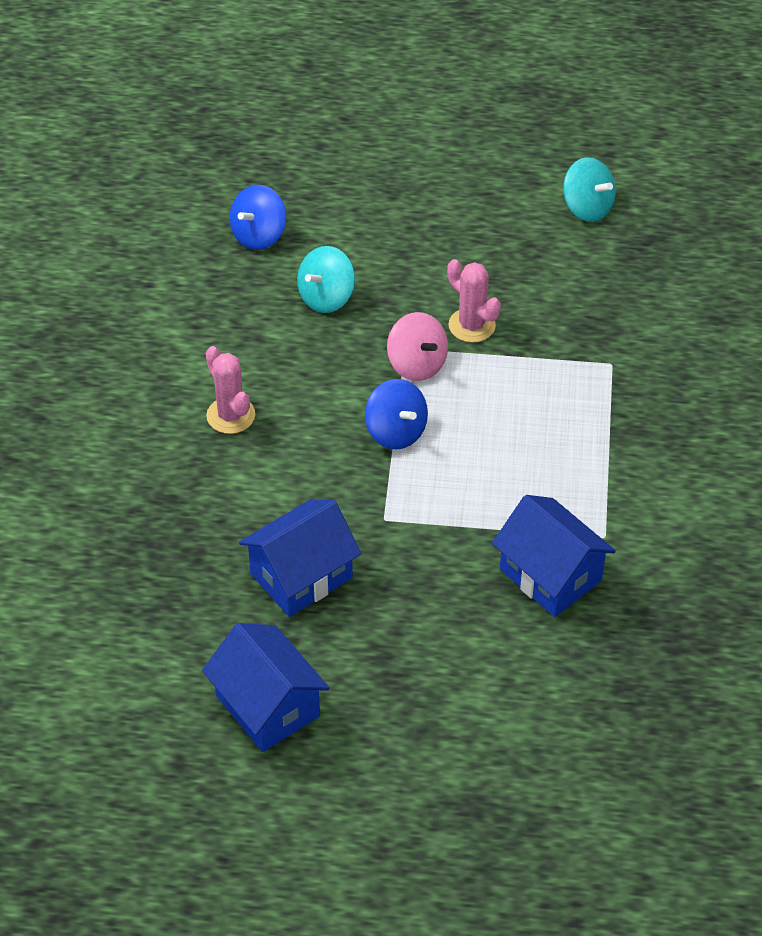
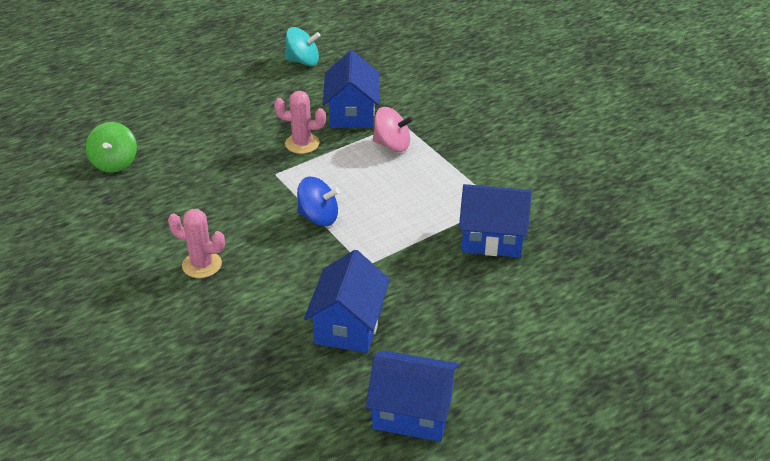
camera: 40 degrees left, 10 degrees down
(259, 235) = (114, 163): blue spinning top -> green spinning top
(326, 297) = (195, 172): turquoise spinning top -> none
(417, 364) = (291, 178): pink spinning top -> pink spinning top (392, 145)
(568, 316) = (352, 113): none -> blue house

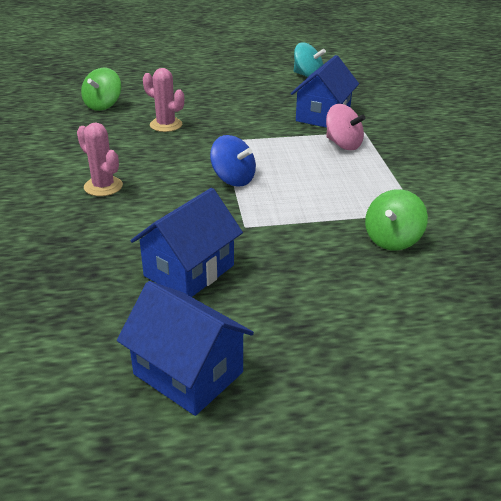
camera: 25 degrees right, 5 degrees down
(302, 143) = (262, 126): pink cactus -> pink cactus (166, 125)
(492, 238) = (392, 239): blue house -> green spinning top

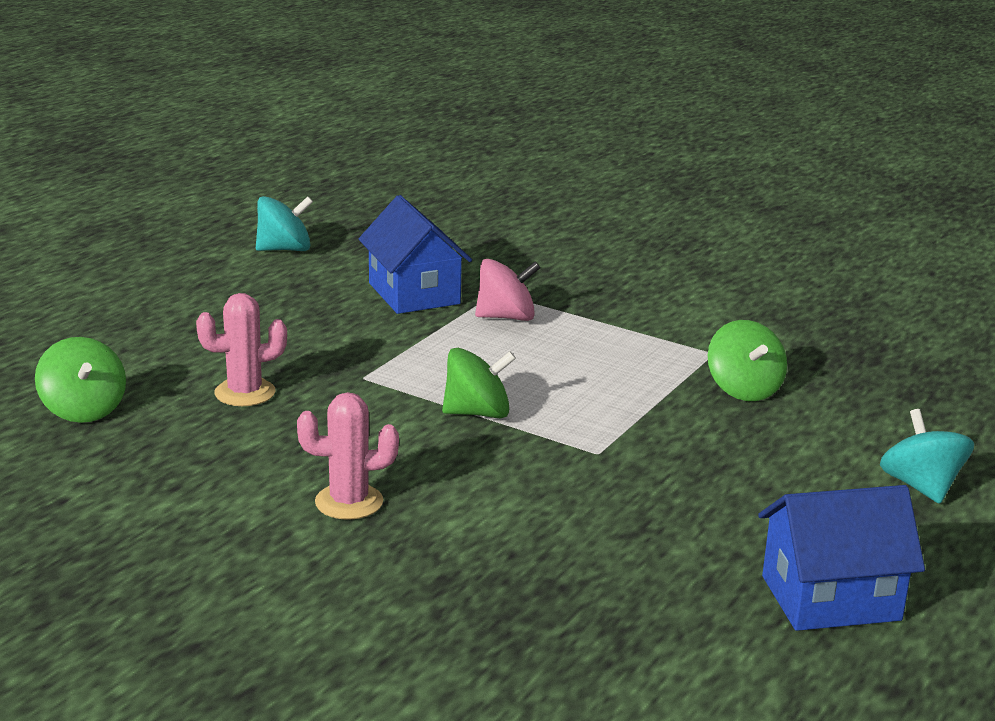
camera: 50 degrees left, 10 degrees down
(189, 270) = (643, 523): blue house -> none
(233, 179) = (477, 413): blue spinning top -> green spinning top
(381, 356) = (921, 487): none -> turquoise spinning top

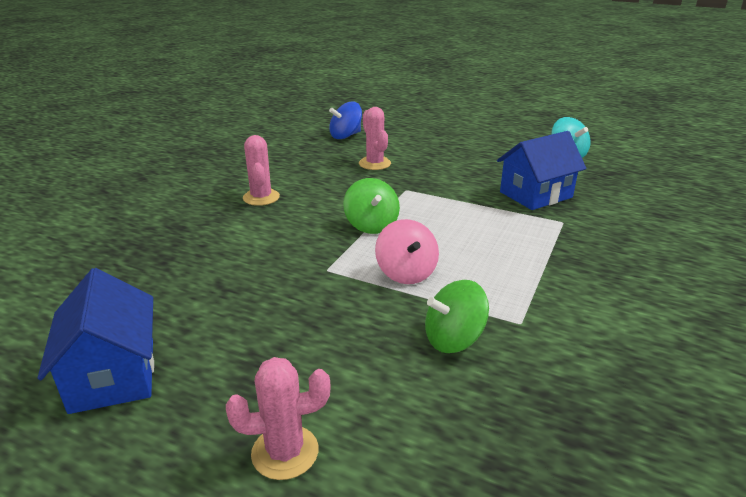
camera: 85 degrees right, 5 degrees up
(83, 410) = (345, 136): green spinning top -> blue spinning top
(506, 317) = (522, 227): pink spinning top -> pink spinning top (406, 273)
(921, 487) = (285, 452): turquoise spinning top -> pink cactus

